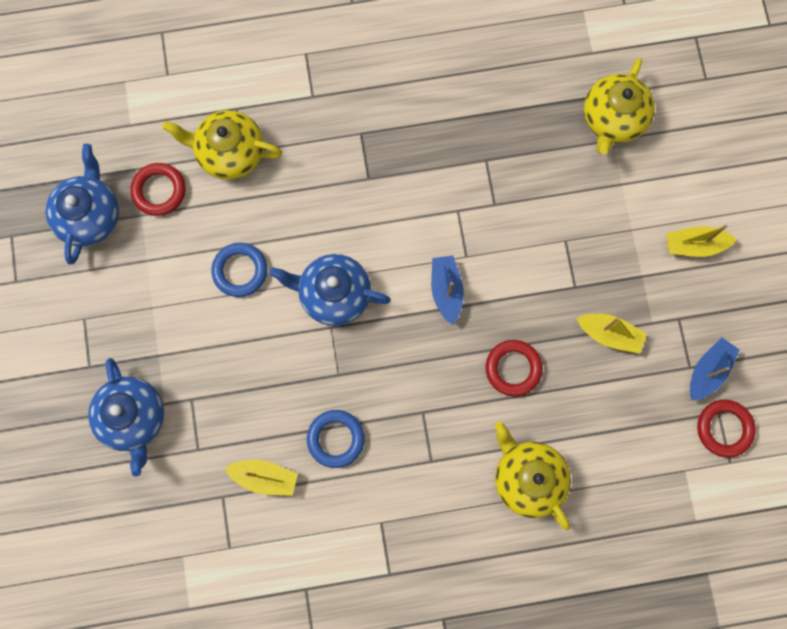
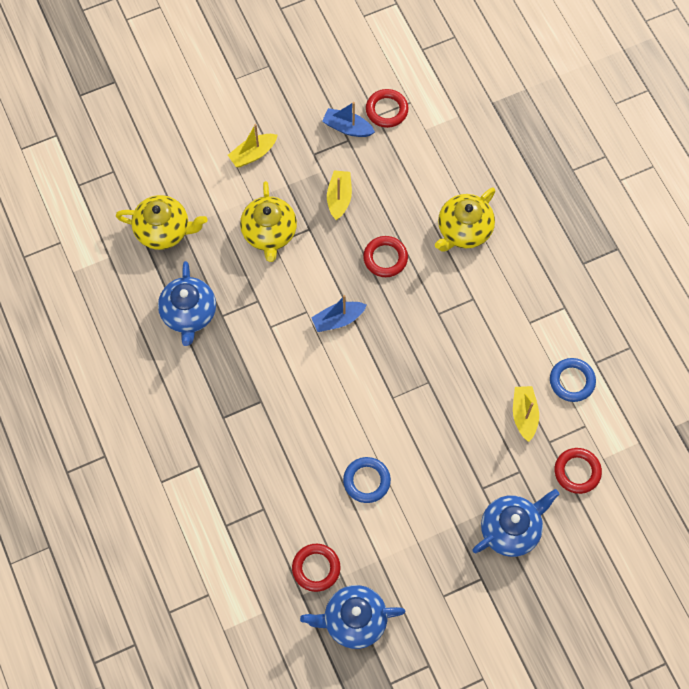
camera: 105 degrees left, 10 degrees down
(176, 519) = (577, 471): none -> red ring
(230, 152) = (267, 519): yellow teapot -> yellow teapot (269, 233)
(333, 294) = (365, 403): blue teapot -> blue teapot (189, 314)
(336, 439) = (478, 371): blue ring -> blue ring (572, 381)
(694, 245) = (253, 154): yellow boat -> yellow boat turned 75 degrees clockwise

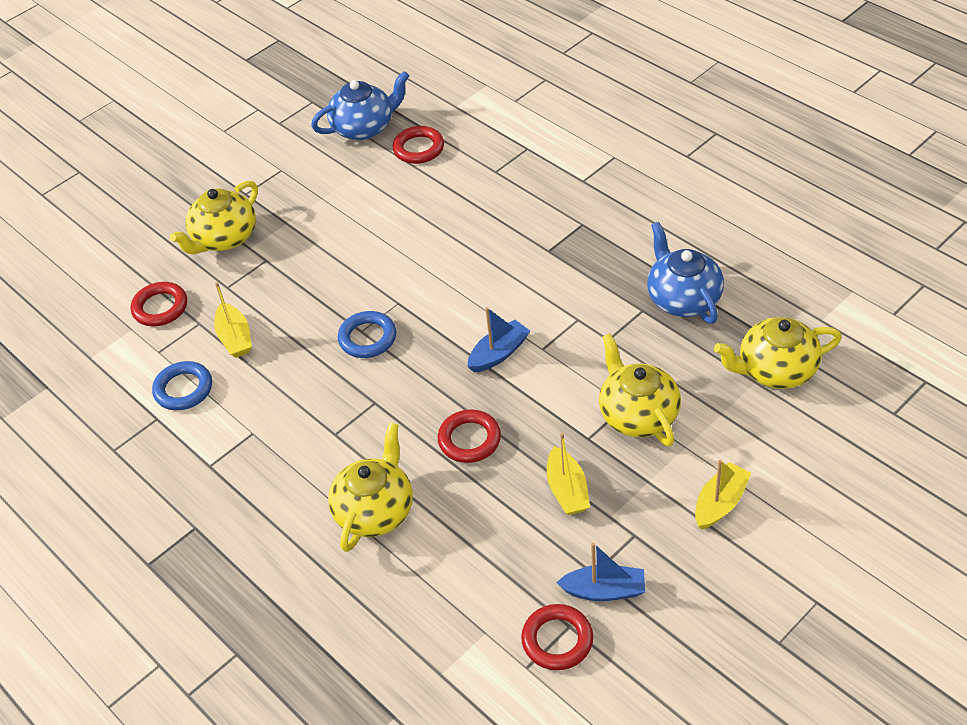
camera: 165 degrees right, 20 degrees down
(366, 481) = (396, 225): blue ring -> blue ring (367, 338)
(511, 529) = (224, 238): blue teapot -> yellow teapot

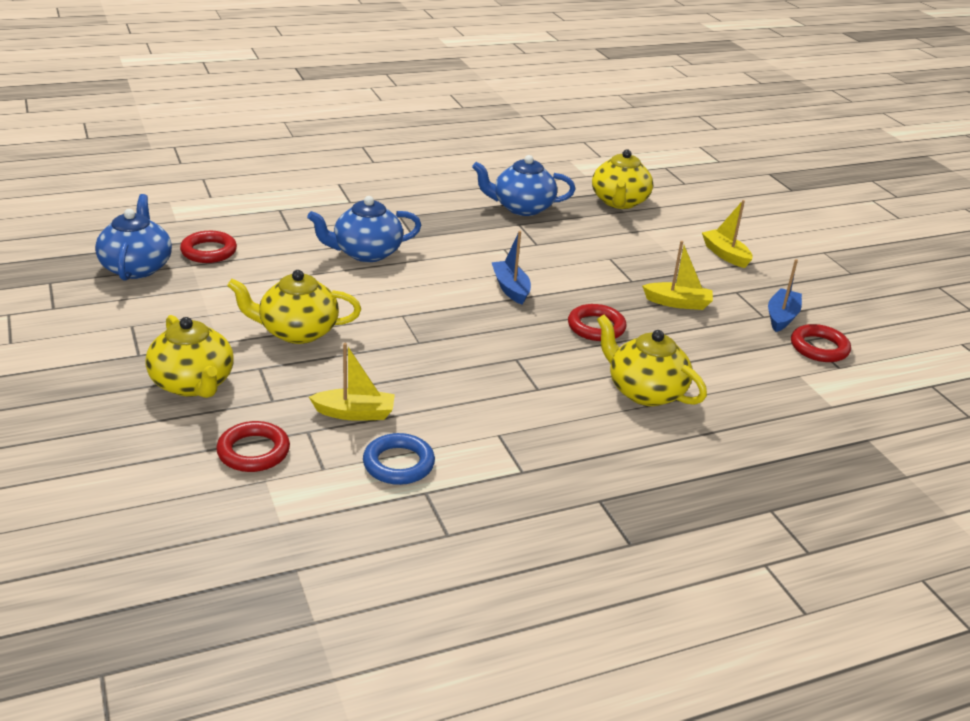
camera: 75 degrees left, 15 degrees down
(367, 338) = (432, 341): blue ring -> none
(490, 234) = (366, 253): none -> blue teapot
(638, 415) = (623, 256): yellow teapot -> yellow teapot (297, 332)

